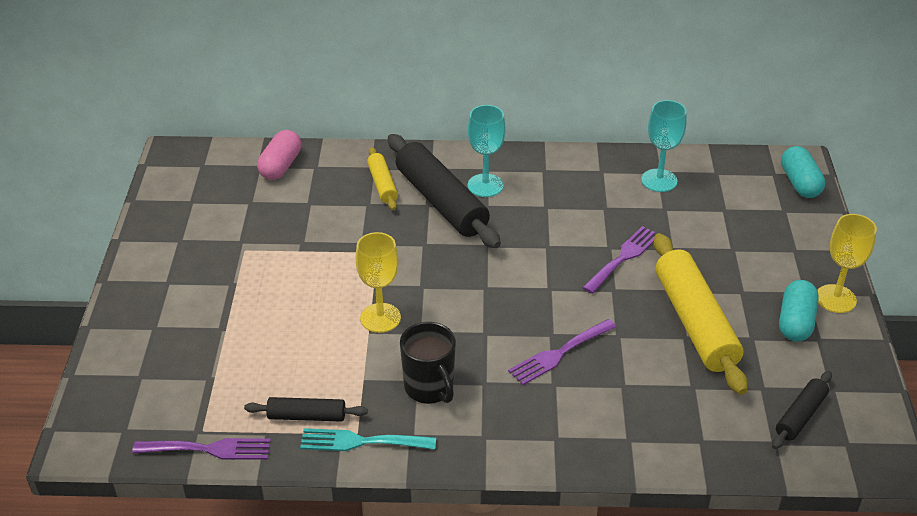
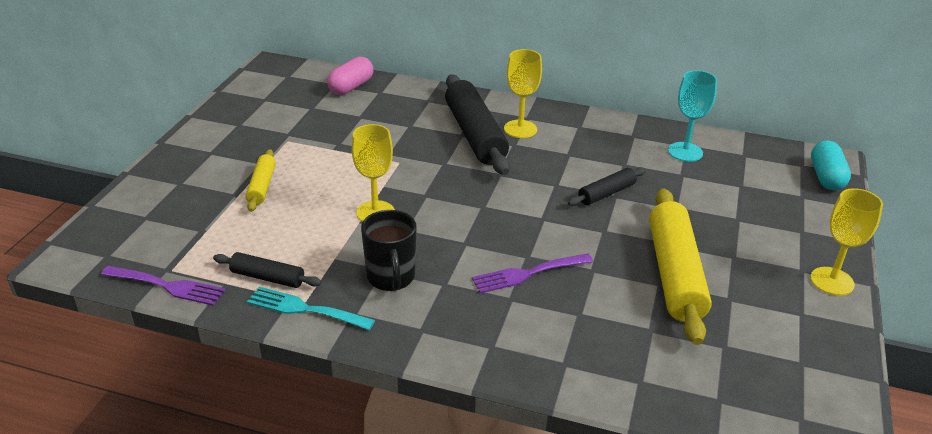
camera: 15 degrees right, 5 degrees down
(382, 184) = (430, 113): yellow rolling pin -> yellow rolling pin (262, 186)
(485, 185) = (520, 129): turquoise goblet -> yellow goblet
(623, 257) = (625, 206): purple fork -> none
(795, 322) = (781, 293): turquoise capsule -> none
(800, 416) = (757, 381): black rolling pin -> black rolling pin (606, 193)

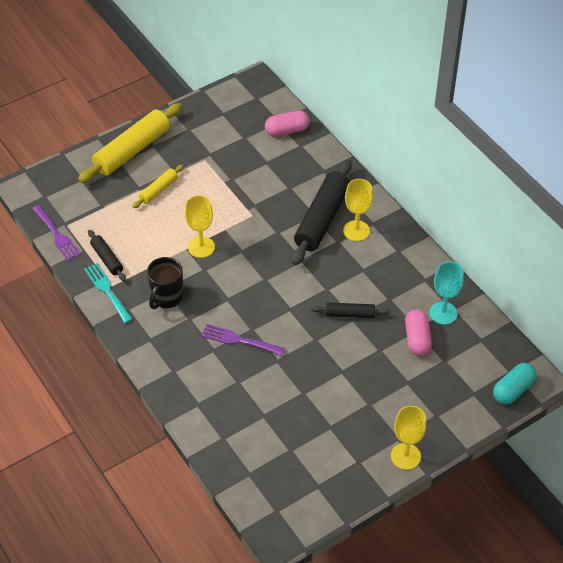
camera: 40 degrees right, 15 degrees up
(675, 274) = (320, 392): yellow rolling pin -> yellow rolling pin (132, 150)
(694, 181) = (417, 339): none -> pink capsule

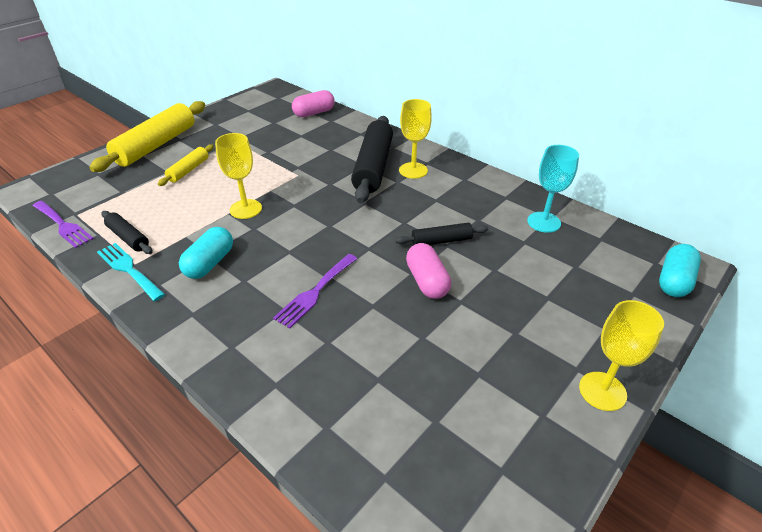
camera: 15 degrees left, 10 degrees down
(166, 297) = (210, 263): black mug -> turquoise capsule
(239, 340) = (315, 292): purple fork -> purple fork turned 60 degrees counterclockwise
(417, 339) = (531, 251): pink capsule -> pink capsule (427, 281)

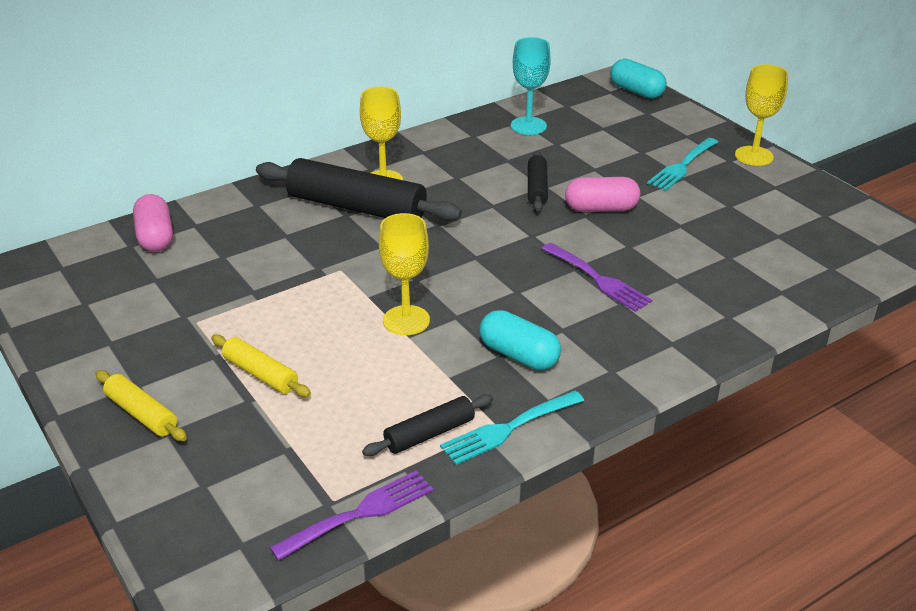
camera: 75 degrees left, 5 degrees down
(156, 145) = (142, 414): yellow rolling pin -> yellow rolling pin, size x0.51
(538, 330) = (682, 166): none -> turquoise fork

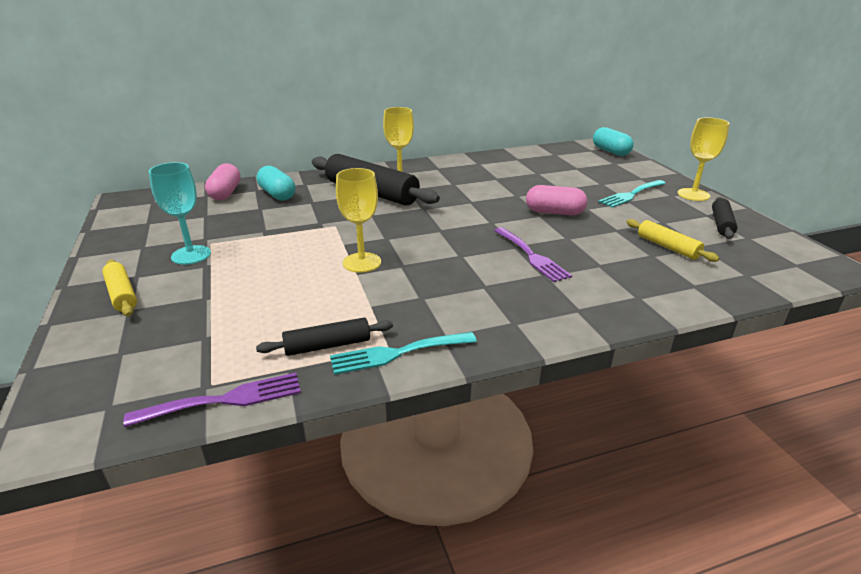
camera: 15 degrees right, 5 degrees down
(260, 374) = (228, 281): yellow rolling pin -> yellow rolling pin (667, 247)
(519, 355) = (438, 299): turquoise capsule -> turquoise capsule (277, 194)
(528, 126) = (521, 162): turquoise goblet -> turquoise goblet (191, 255)
(537, 188) = (510, 195): black rolling pin -> black rolling pin (721, 224)

